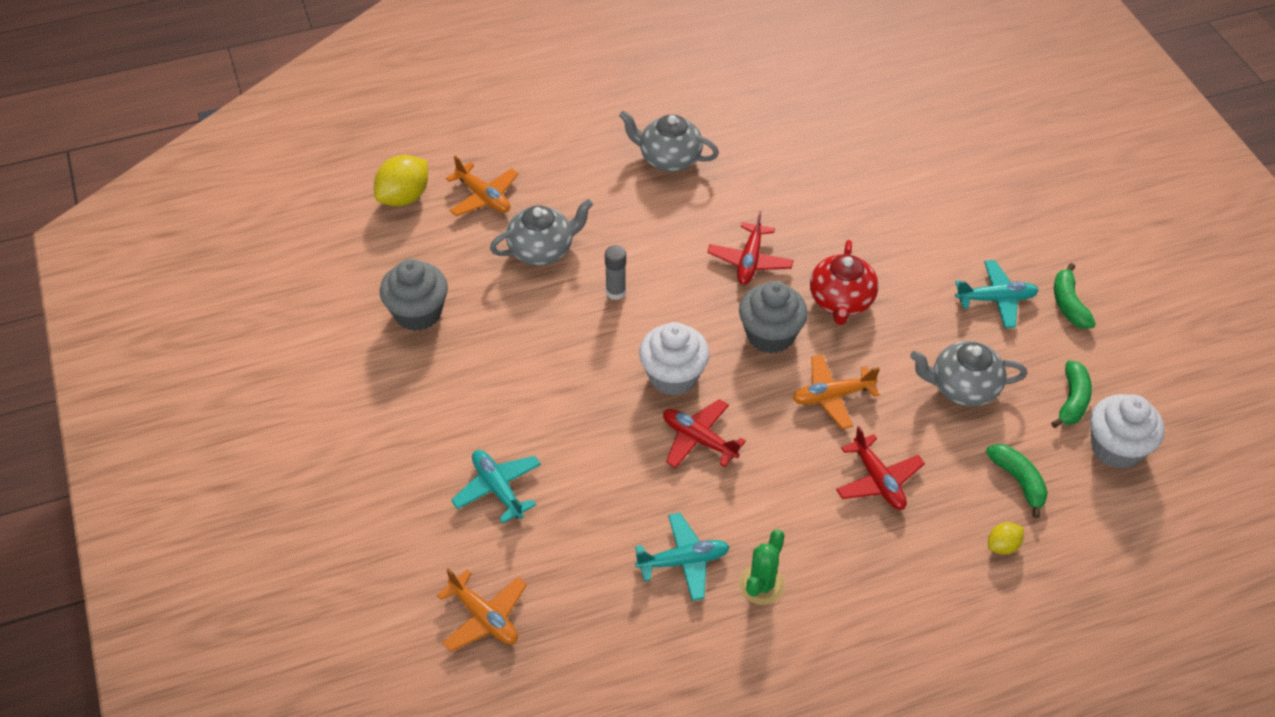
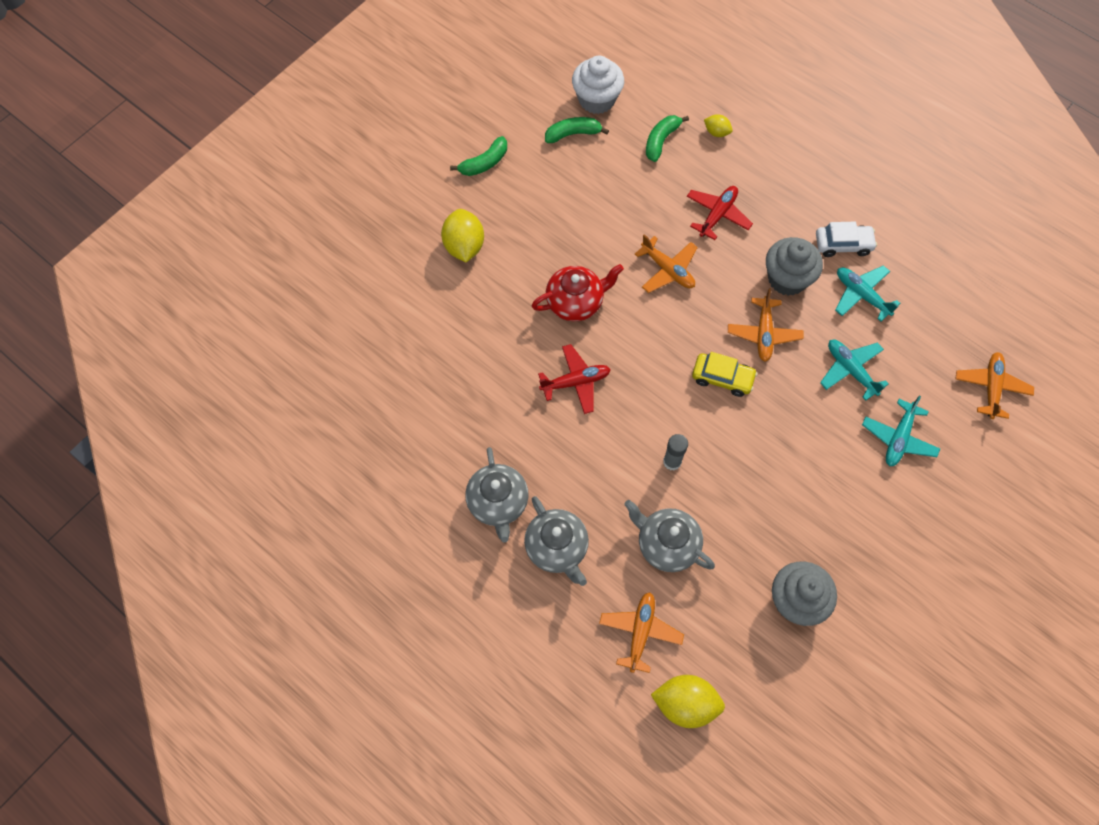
camera: 120 degrees left, 15 degrees up
(673, 376) = (722, 378): white cupcake -> yellow car
(699, 439) = (764, 333): red plane -> orange plane
(761, 585) = (843, 244): green cactus -> white car
(770, 335) = (640, 333): grey cupcake -> grey cupcake (787, 278)
(962, 387) = (605, 197): grey teapot -> grey teapot (557, 548)
(964, 244) = (464, 246): none -> yellow lemon
(996, 299) = (508, 207): turquoise plane -> turquoise plane (850, 370)

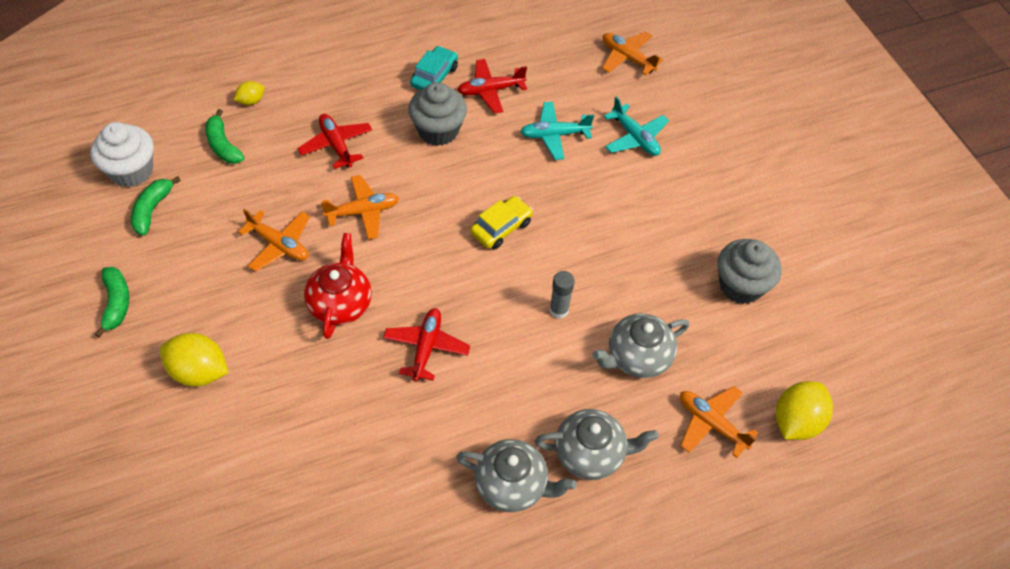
camera: 65 degrees left, 10 degrees down
(764, 333) = (479, 175): orange plane -> orange plane (279, 245)
(843, 244) = (434, 76): white car -> turquoise car
(861, 295) = (490, 90): turquoise plane -> red plane

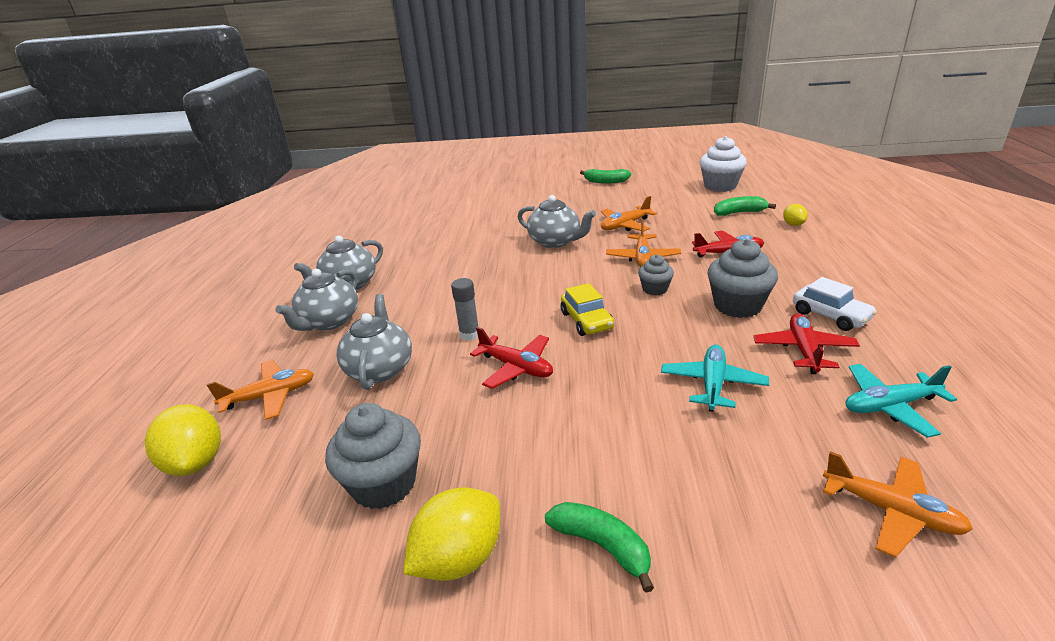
camera: 120 degrees right, 25 degrees down
(152, 210) = (680, 191): green banana -> green banana (602, 546)
(199, 372) = (537, 199): yellow lemon -> yellow lemon (459, 558)
(340, 303) = (555, 242): red teapot -> grey teapot
(426, 347) = (489, 268): red plane -> red plane (516, 367)
(427, 190) = (655, 289): none -> grey cupcake
(434, 76) = (830, 315): turquoise car -> white car
(627, 58) = (891, 511): orange plane -> orange plane turned 60 degrees clockwise
(635, 137) = (689, 461): turquoise plane -> turquoise plane (890, 406)

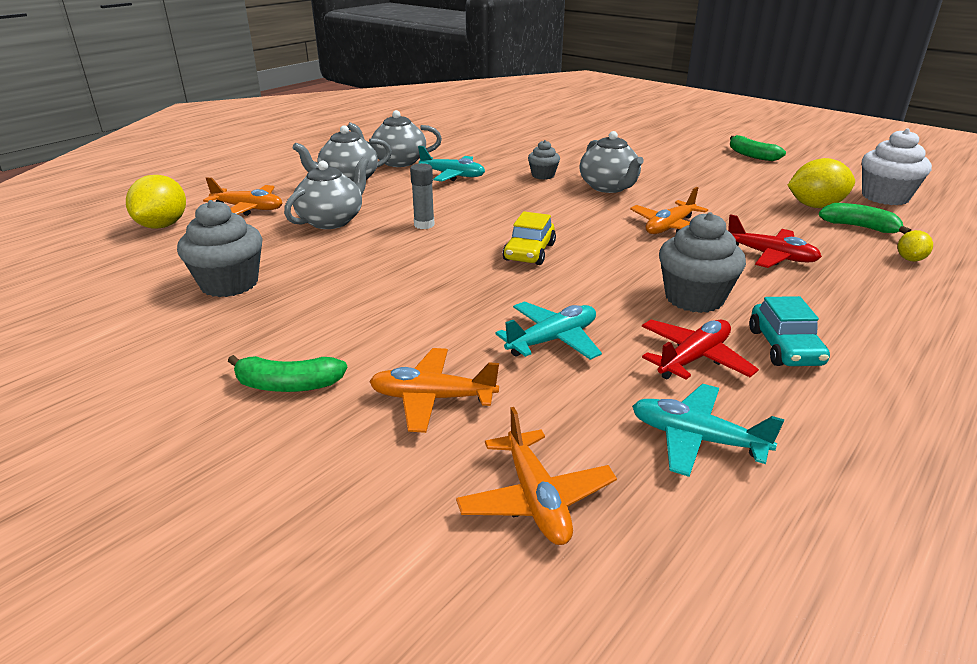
camera: 35 degrees right, 0 degrees up
(420, 278) = (452, 175): none -> turquoise plane
(459, 558) = (203, 342): yellow lemon -> yellow lemon (815, 206)
(516, 367) = (419, 259): red plane -> none
(602, 546) = (288, 385): green banana -> green banana turned 105 degrees clockwise
(625, 225) = (701, 197): orange plane -> orange plane (432, 398)
(655, 289) = (634, 254): grey cupcake -> grey cupcake (543, 175)
(830, 315) = (784, 347): white car -> turquoise car

